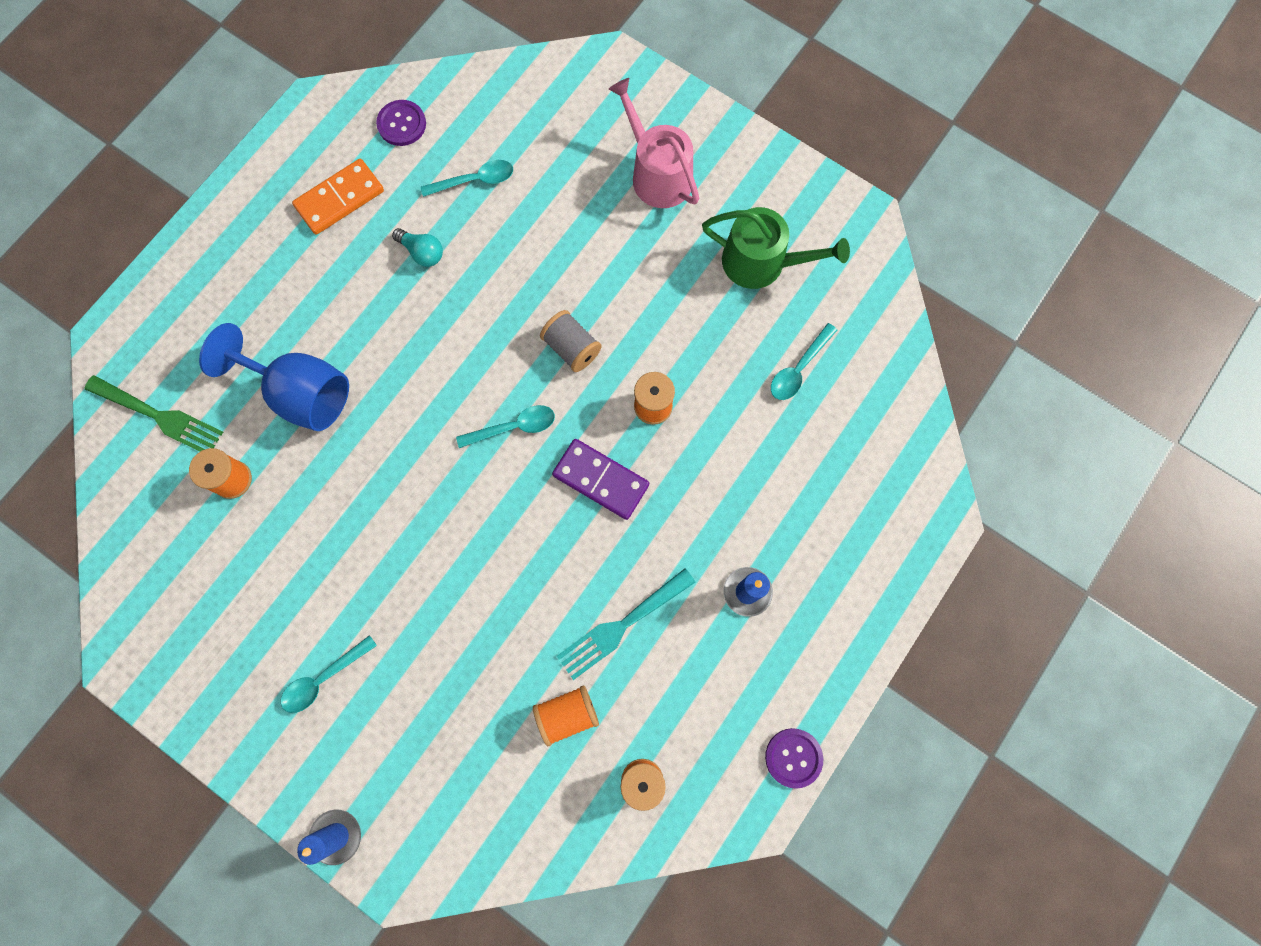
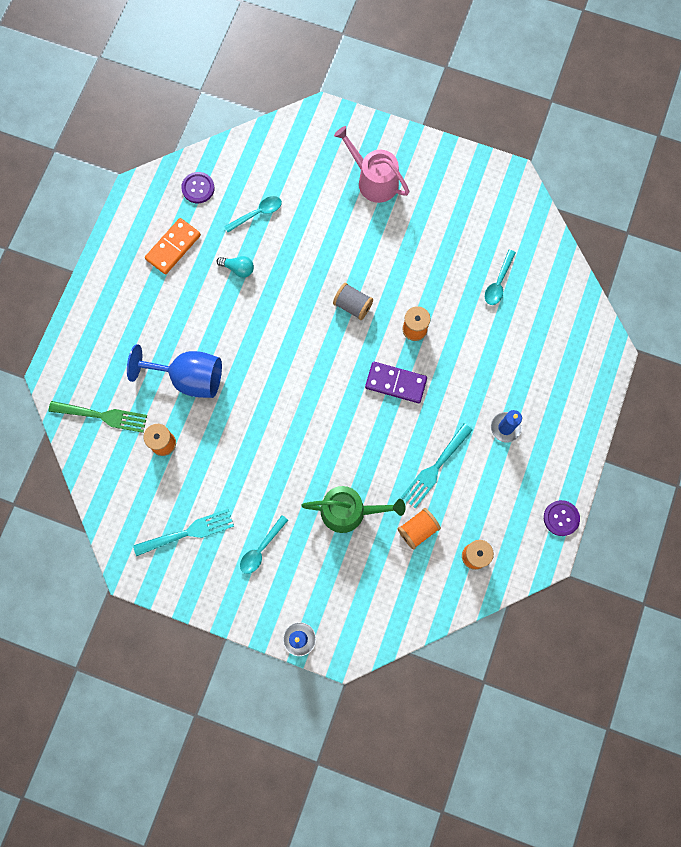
camera: 15 degrees left, 0 degrees up
(225, 623) = (189, 532): none -> turquoise fork
(513, 427) = (331, 364): turquoise spoon -> none
(761, 262) = (456, 221): green watering can -> green watering can (348, 511)

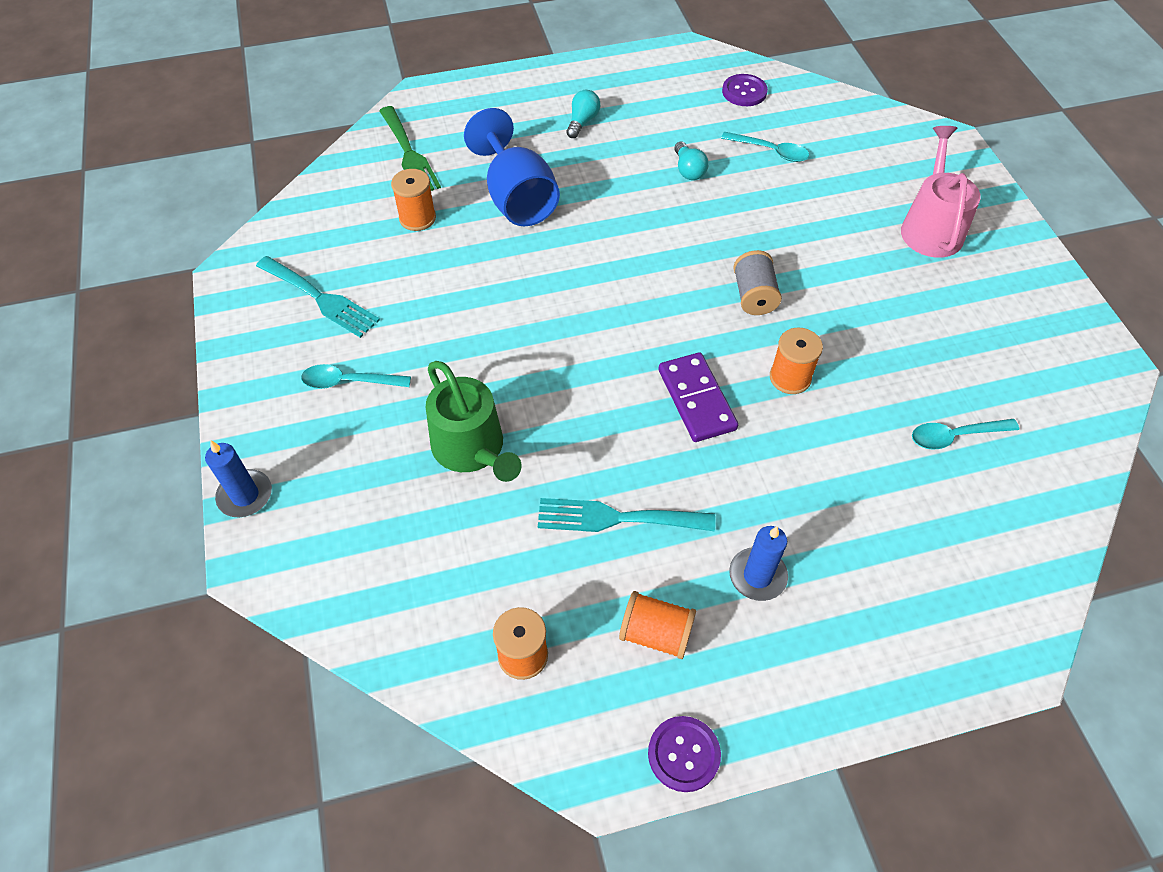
camera: 55 degrees right, 20 degrees down
(152, 298) = (582, 122): none -> turquoise light bulb
(173, 247) = (657, 108): orange domino -> none
(417, 530) = (507, 550): orange spool -> orange spool (655, 633)

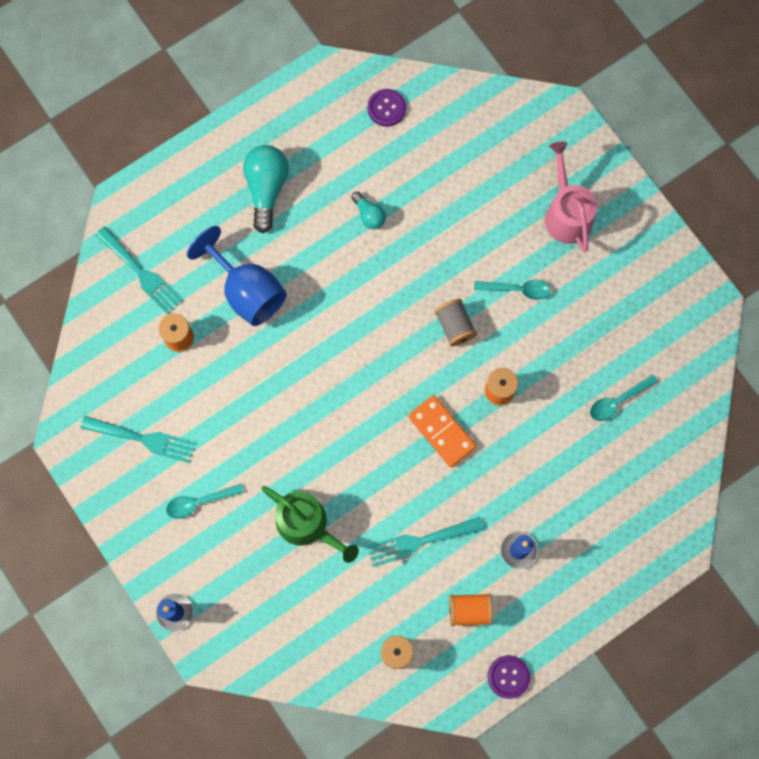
camera: 20 degrees left, 20 degrees up
(409, 154) = (142, 273): green fork -> turquoise fork
(582, 122) = (266, 189): turquoise light bulb -> turquoise light bulb, size x1.84
(697, 399) = (442, 431): purple domino -> orange domino
(770, 151) = (427, 172): turquoise spoon -> turquoise spoon (517, 289)

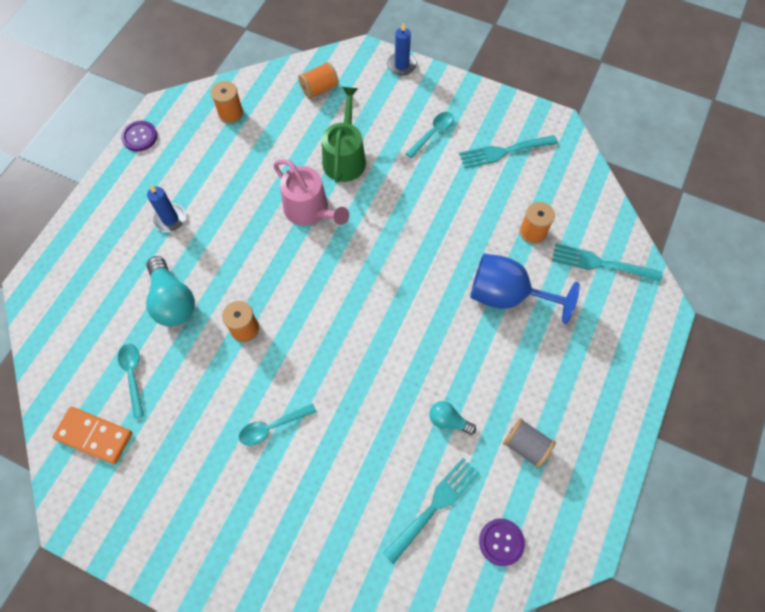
camera: 150 degrees right, 10 degrees down
(266, 189) = (554, 392): turquoise light bulb -> turquoise light bulb (172, 301)
(307, 524) = (345, 157): green watering can -> green watering can turned 90 degrees clockwise
(419, 541) = (252, 187): turquoise fork -> turquoise fork (435, 505)
(442, 431) = (277, 272): orange domino -> orange domino (94, 436)
(455, 326) = (312, 362): grey spool -> grey spool (525, 446)
(469, 610) = (189, 162): orange spool -> orange spool (319, 89)
(566, 214) = (260, 532): pink watering can -> pink watering can (310, 210)
(618, 401) = (133, 375): turquoise spoon -> turquoise spoon turned 45 degrees counterclockwise

